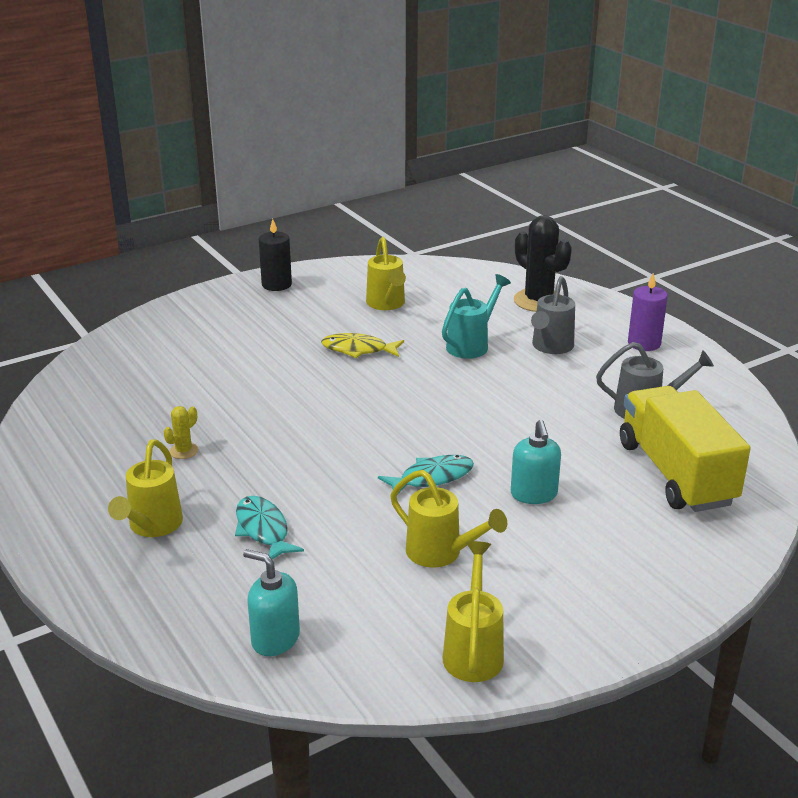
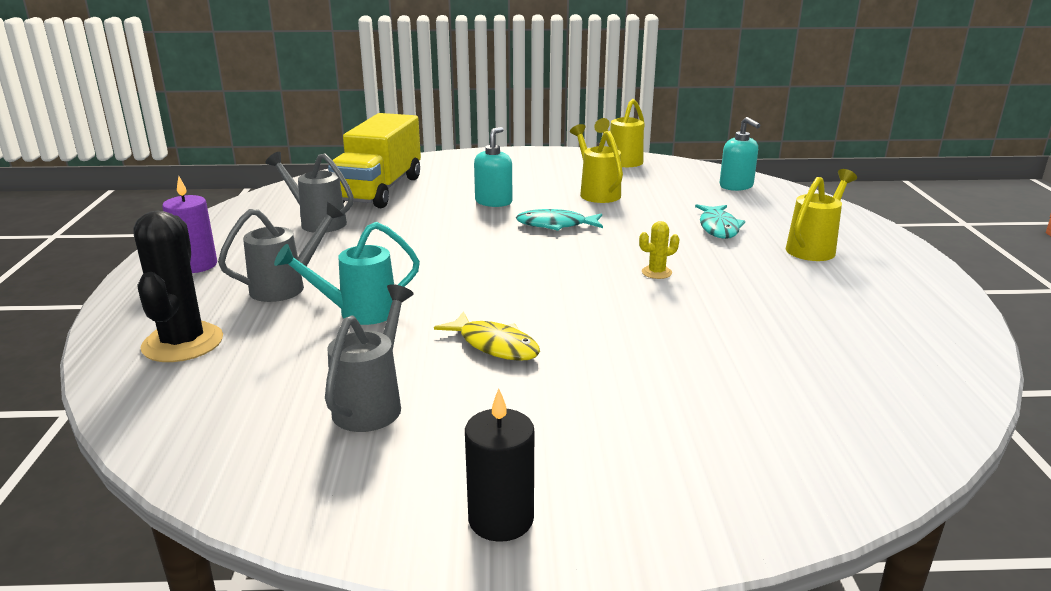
camera: 150 degrees left, 5 degrees down
(183, 451) = (773, 293): yellow cactus -> yellow cactus (656, 272)
(387, 304) = (372, 404): yellow watering can -> grey watering can

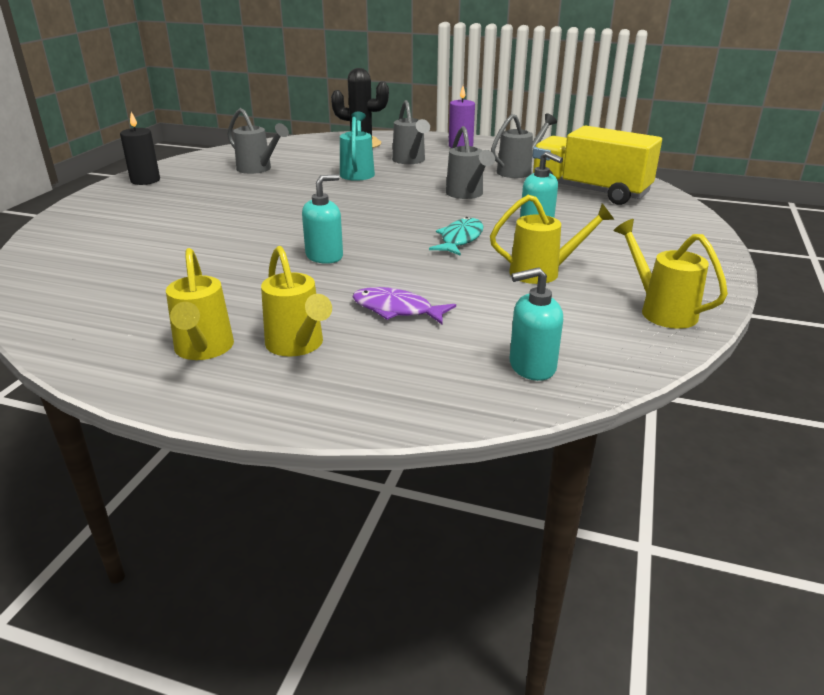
camera: 110 degrees right, 5 degrees up
(421, 237) = (466, 194): none -> grey watering can
(495, 345) = (280, 195): yellow fish -> none
(656, 272) = (324, 256): yellow cactus -> turquoise soap dispenser
(718, 228) = (396, 310): turquoise fish -> purple fish
(872, 278) = (203, 350): none -> yellow watering can

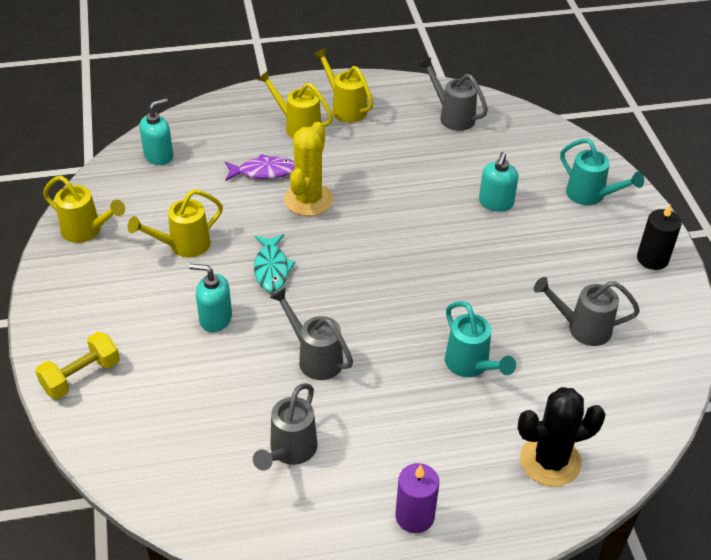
camera: 150 degrees right, 15 degrees up
(108, 214) = (590, 196): none -> turquoise watering can
(324, 256) = (359, 207): turquoise soap dispenser -> turquoise soap dispenser (495, 203)
(371, 274) = (308, 199): none -> yellow cactus
(410, 161) = (440, 427): grey watering can -> grey watering can (452, 116)
(589, 191) = (184, 423): yellow truck -> none
(673, 222) = (81, 376): none -> yellow dumbbell

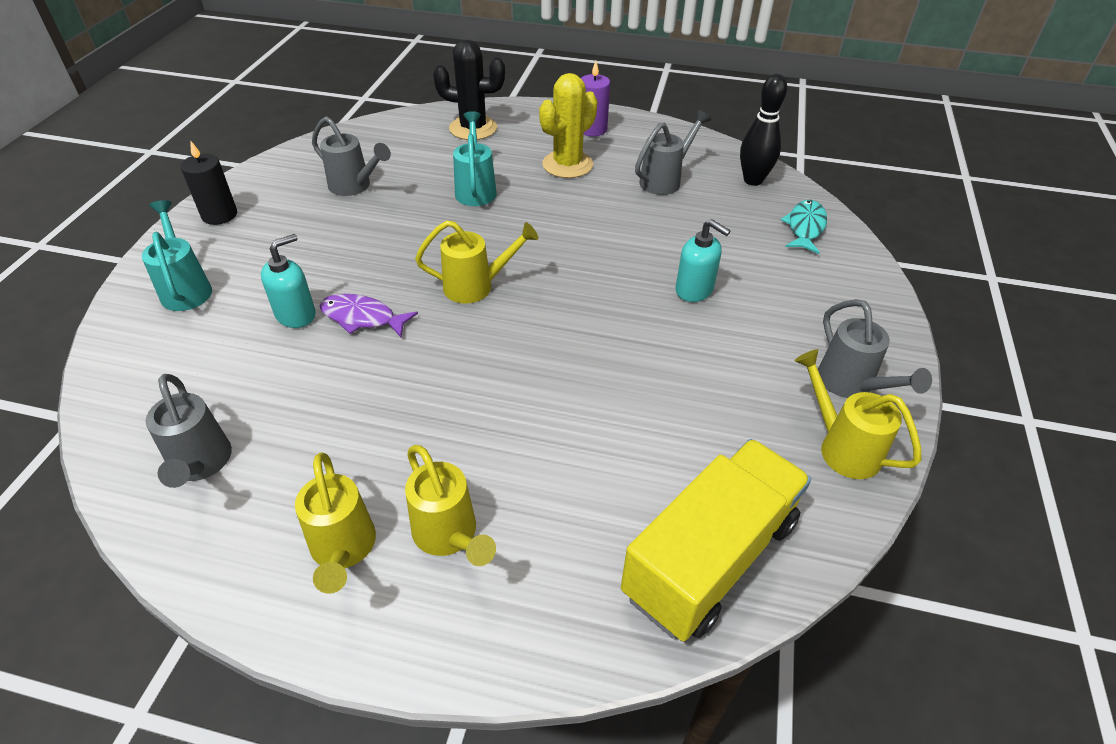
camera: 155 degrees left, 0 degrees up
(81, 376) = (847, 278): yellow dumbbell -> none
(159, 156) = (710, 558): turquoise soap dispenser -> yellow truck
(183, 246) = (708, 382): yellow watering can -> yellow watering can (476, 286)
(191, 489) = (753, 180): none -> black bowling pin
(264, 172) = (552, 462): purple fish -> purple fish (362, 318)
(271, 268) = (610, 321): turquoise fish -> turquoise fish (805, 227)
(308, 199) = (515, 394): yellow cactus -> yellow cactus (567, 165)
(315, 358) = (609, 231): grey watering can -> grey watering can (851, 385)

